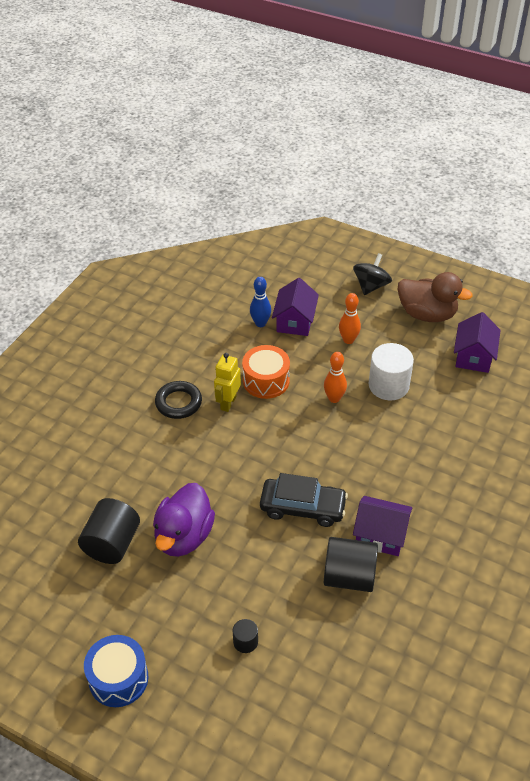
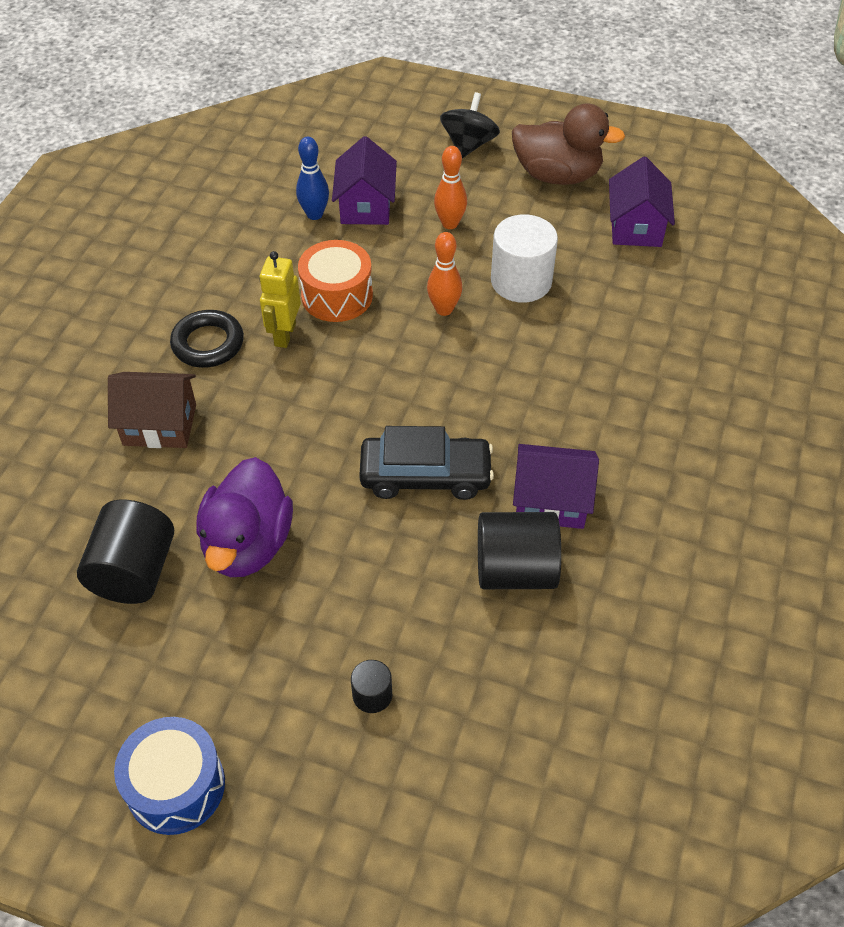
camera: 10 degrees left, 5 degrees up
(141, 452) = (160, 425): none -> brown house

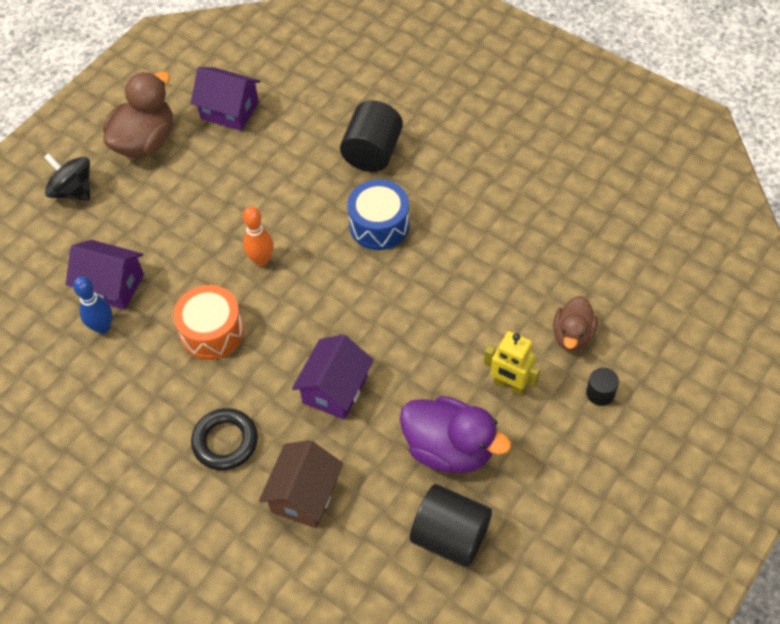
camera: 70 degrees left, 5 degrees up
(176, 786) = (642, 532): blue drum -> blue drum (379, 225)
(284, 334) = (240, 380): yellow robot -> yellow robot (509, 385)
(425, 475) = (424, 315): black car -> none
(450, 224) = (165, 230): orange bowling pin -> none
(452, 644) = (572, 335): none -> brown duck
(515, 570) = (524, 282): black cylinder -> black cylinder (372, 152)
(521, 281) = (254, 200): white cylinder -> none
(551, 501) = (473, 244): purple house -> purple house (335, 389)

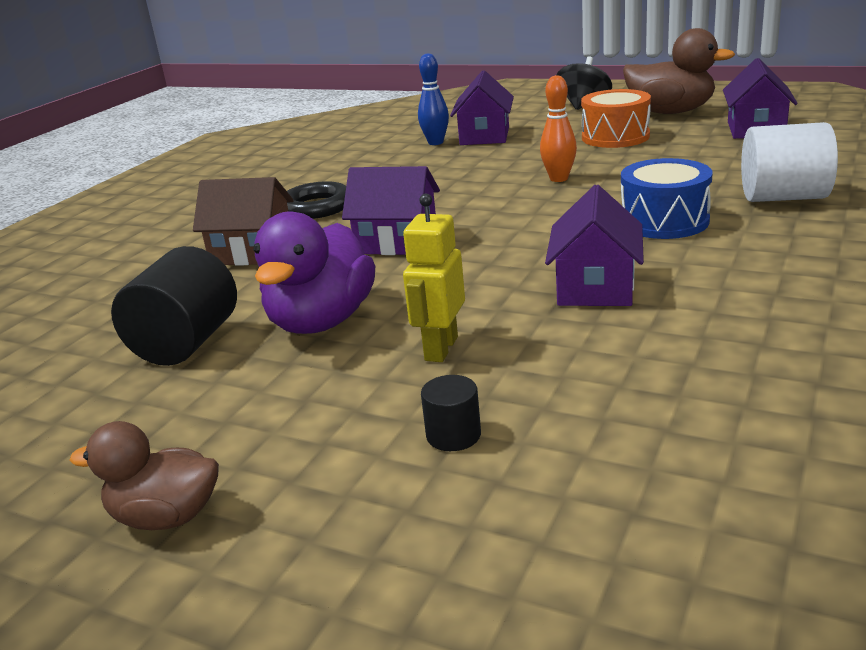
camera: 80 degrees right, 30 degrees down
(212, 332) = (450, 178): orange drum -> orange drum (615, 137)
(372, 152) = (783, 197): black cylinder -> white cylinder
(461, 290) = (595, 287): none -> purple house
(572, 335) = (565, 390): brown duck -> brown duck (166, 517)

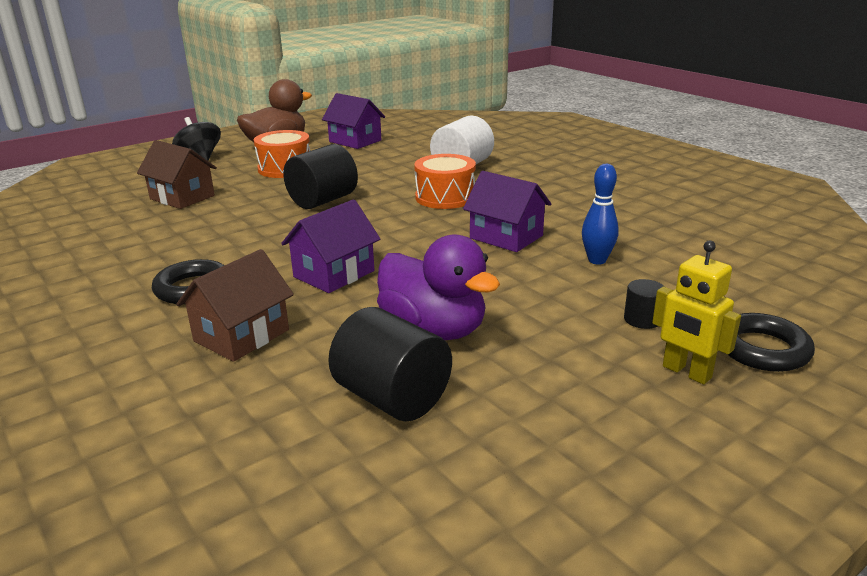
camera: 65 degrees left, 0 degrees up
(166, 517) = (667, 444): brown duck -> none
(435, 142) = (151, 214): blue bowling pin -> blue bowling pin (597, 260)
(440, 348) = (530, 298): yellow robot -> yellow robot (686, 372)
(447, 556) = (762, 349): none -> black ring
(484, 136) = (182, 197): purple house -> brown house
(559, 179) = (323, 201): orange bowling pin -> black cylinder
(664, 221) = (445, 197): blue drum -> orange drum

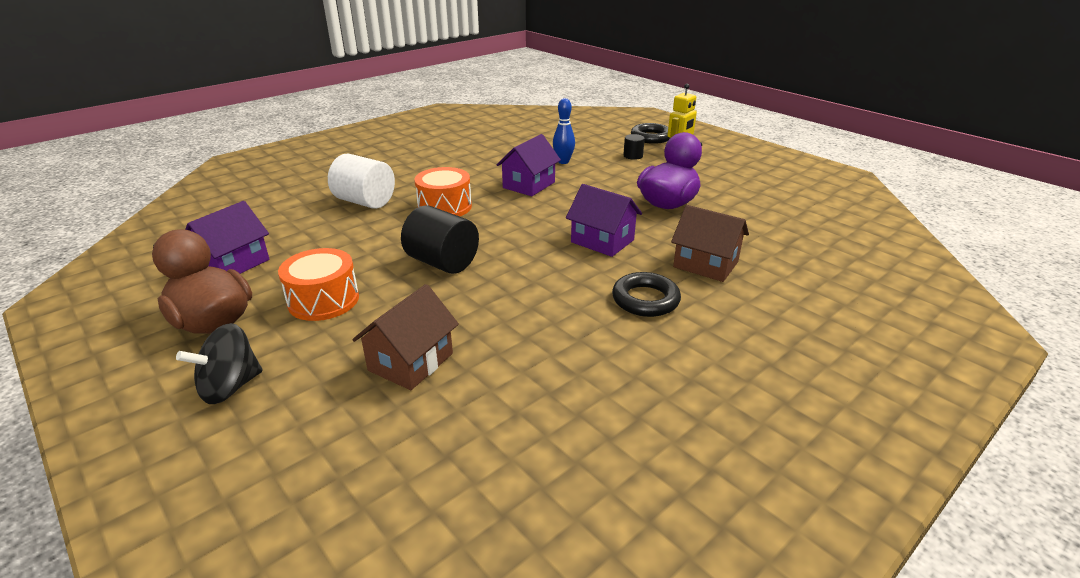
camera: 95 degrees left, 5 degrees up
(392, 398) = (741, 211): black cylinder -> none

